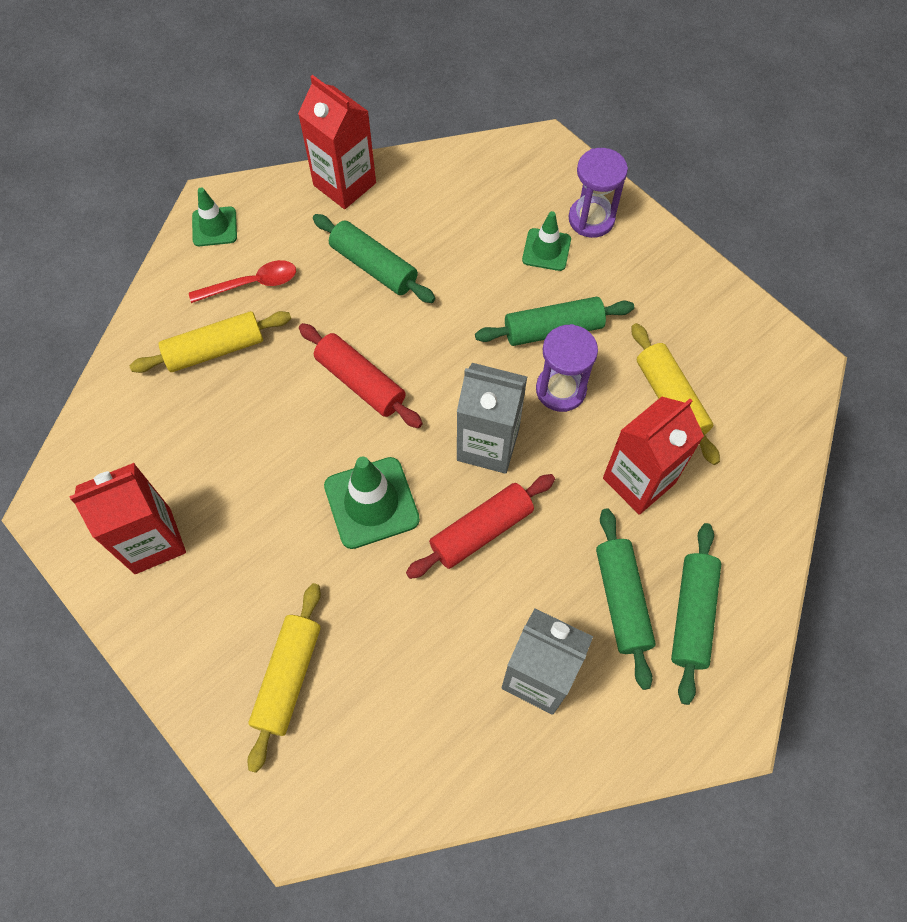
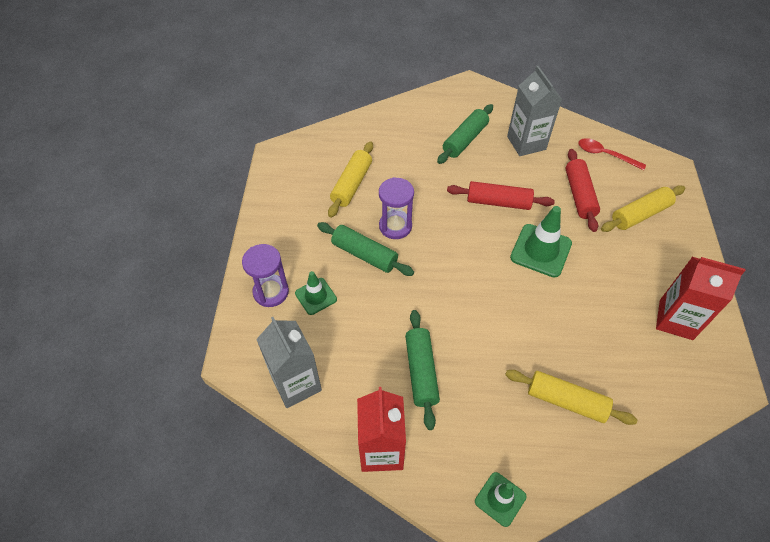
camera: 135 degrees left, 10 degrees down
(252, 284) = (508, 427): red spoon -> red spoon (605, 155)
(360, 382) = (493, 310): red rolling pin -> red rolling pin (579, 195)
(488, 445) = (457, 231): grey carton -> grey carton (296, 383)
(639, 480) = (406, 168): red carton -> none
(692, 615) = (443, 118): green rolling pin -> none

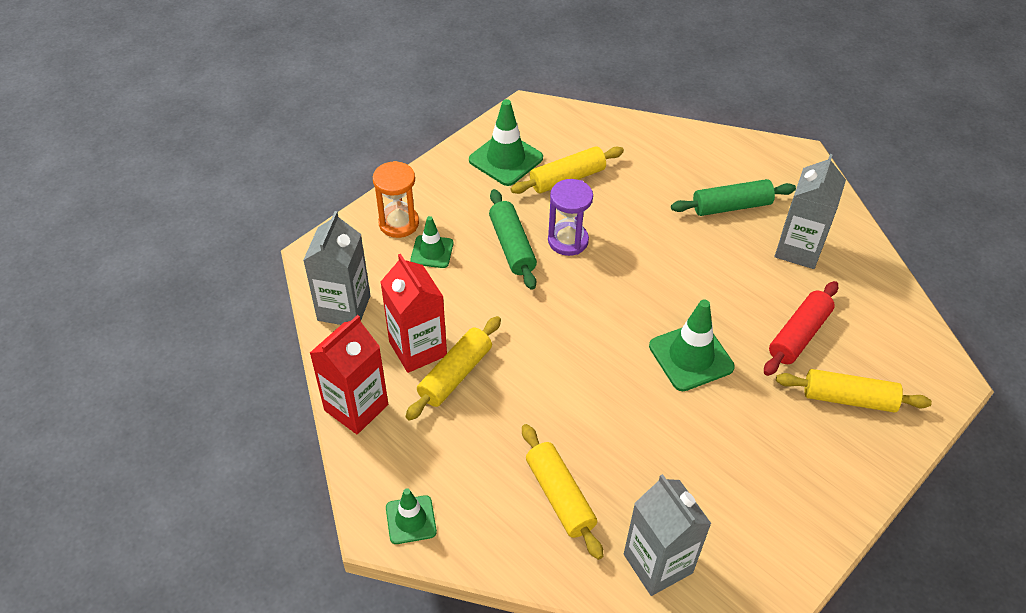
camera: 40 degrees right, 5 degrees down
(271, 292) = (399, 223): purple hourglass -> orange hourglass
(298, 197) = (506, 159): none -> green traffic cone
(421, 372) = (455, 374): green rolling pin -> yellow rolling pin
(498, 202) = (698, 285): red rolling pin -> none
(605, 155) = (881, 317): red spoon -> none
(658, 396) = (658, 563): none -> grey carton
(676, 319) = (763, 517): red carton -> red carton (418, 349)

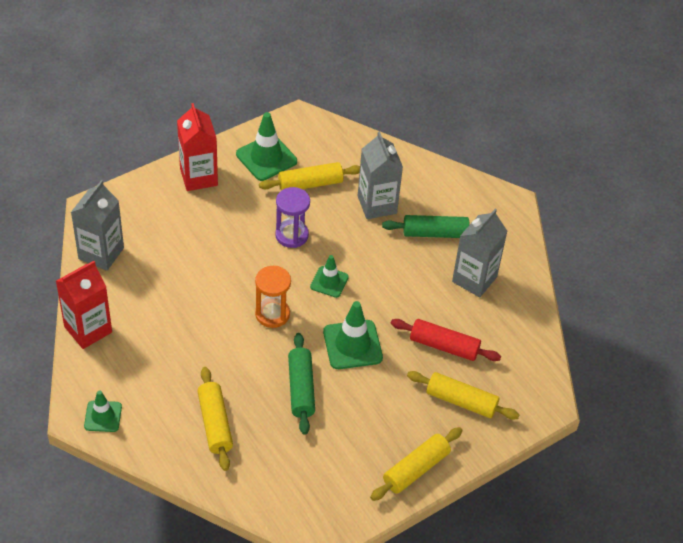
camera: 10 degrees right, 0 degrees up
(399, 223) = (163, 194): orange hourglass -> orange hourglass (272, 314)
(418, 349) = (147, 296): red carton -> red carton (198, 177)
(432, 252) = (182, 223): green traffic cone -> green traffic cone (329, 282)
(455, 374) = (168, 321): yellow rolling pin -> yellow rolling pin (416, 469)
(512, 246) = (246, 231): green rolling pin -> green rolling pin (301, 388)
(658, 563) = (268, 484): grey carton -> grey carton (377, 205)
(798, 335) = (444, 346): red rolling pin -> red rolling pin turned 60 degrees clockwise

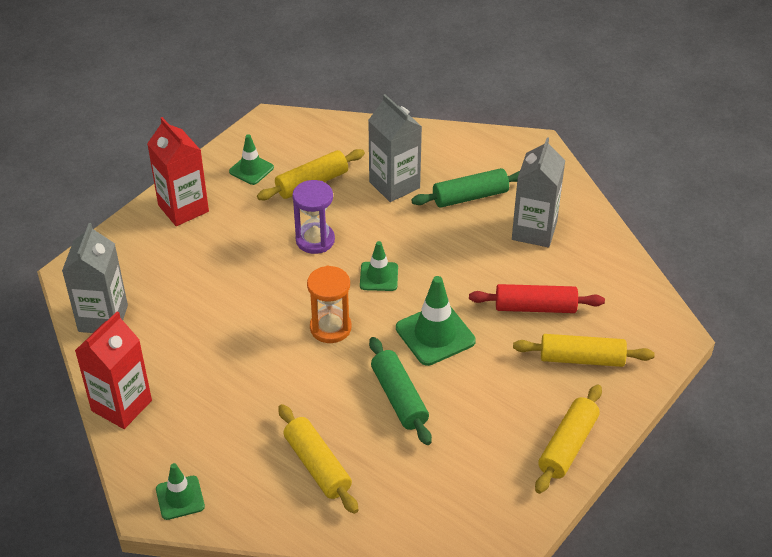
camera: 15 degrees left, 5 degrees down
(266, 158) = (251, 169): green traffic cone -> green traffic cone, size x0.62

